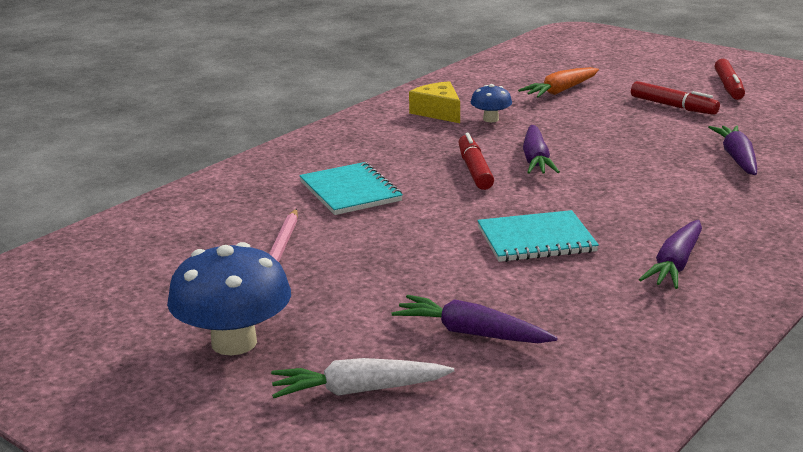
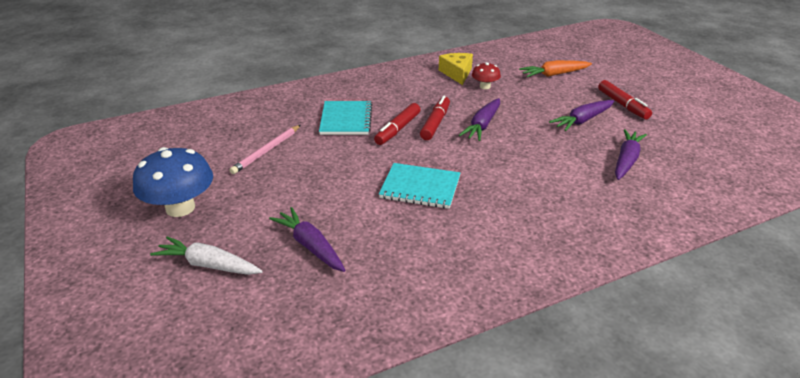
camera: 25 degrees right, 10 degrees up
(490, 119) = (485, 86): blue mushroom -> red mushroom
(675, 265) = (491, 236): purple carrot -> purple carrot (582, 120)
(728, 87) = (682, 98): red marker -> red marker (397, 129)

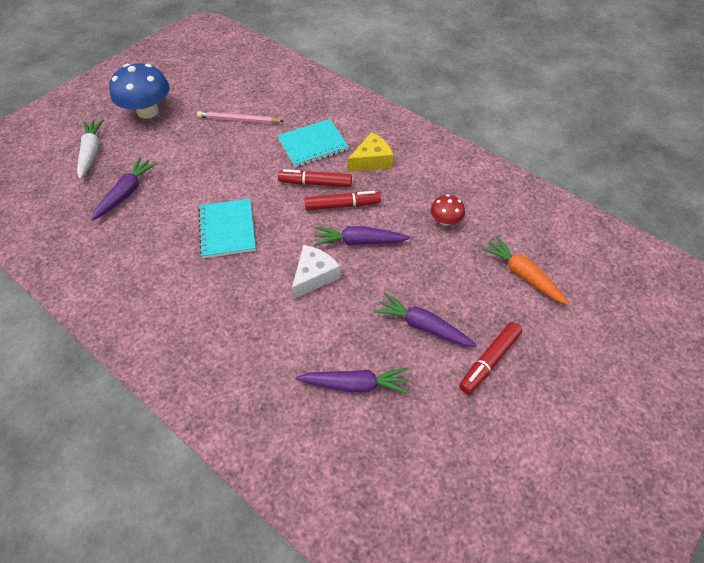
camera: 65 degrees right, 20 degrees up
(457, 73) = (459, 189): yellow cheese -> yellow cheese (372, 160)
(507, 154) = (314, 276): none -> white cheese

